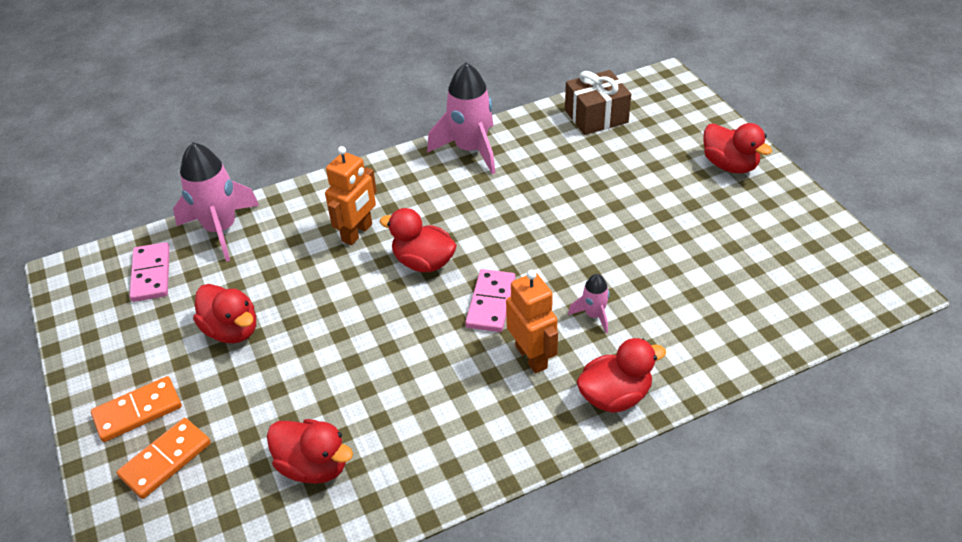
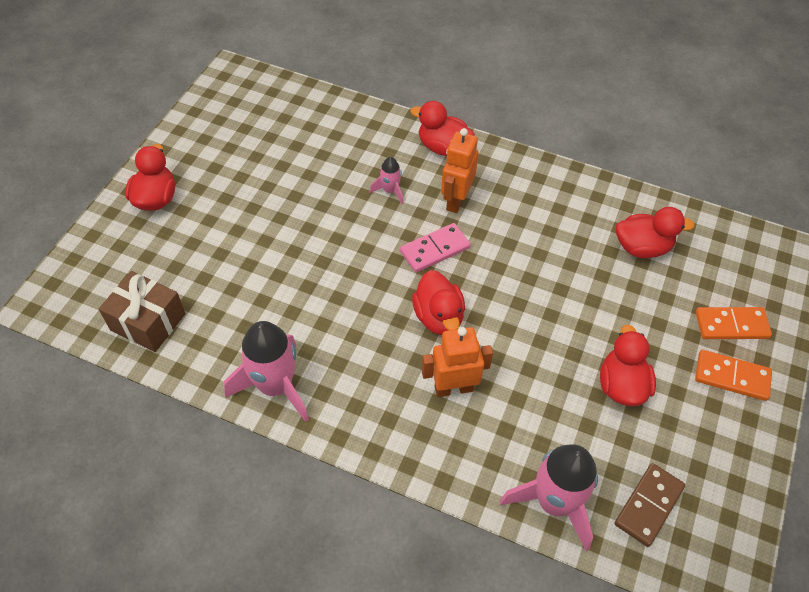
camera: 135 degrees left, 10 degrees up
(151, 274) = (649, 505): pink domino -> brown domino
(314, 466) = (642, 247): red duck -> red duck turned 105 degrees clockwise

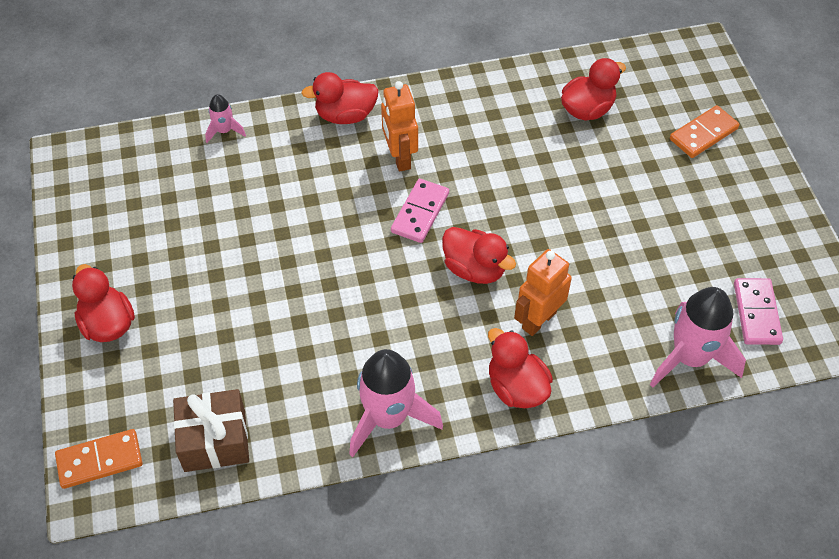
camera: 35 degrees left, 0 degrees up
(390, 191) = (333, 183): pink rocket -> pink rocket (224, 131)
(621, 385) = (663, 233): red duck -> red duck (516, 387)
(649, 505) = (756, 313): brown domino -> pink domino
(731, 376) = (735, 175): orange domino -> orange domino (100, 460)

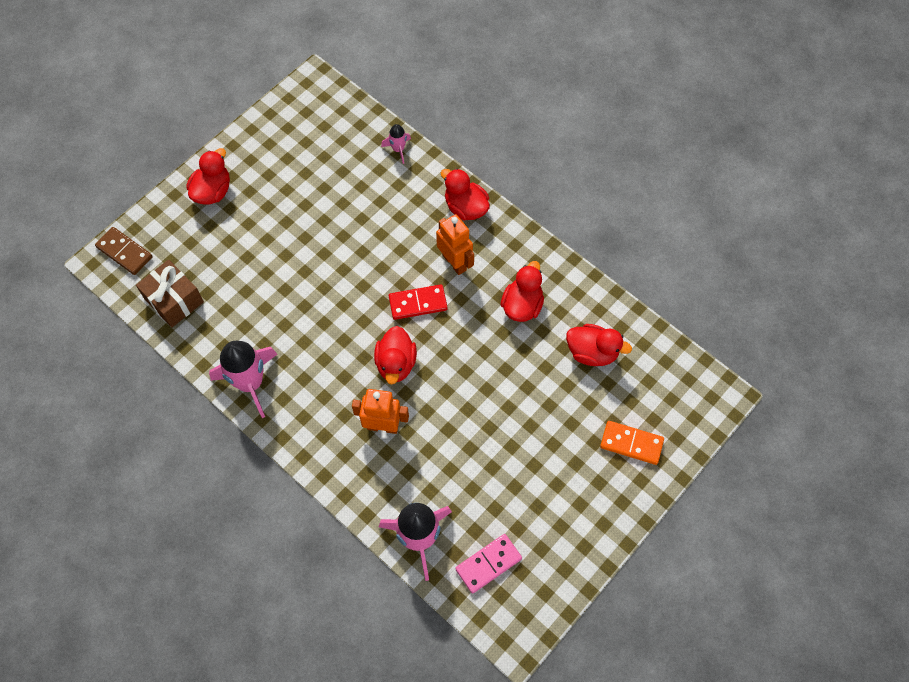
camera: 55 degrees right, 10 degrees up
(100, 460) = (124, 252): orange domino -> brown domino
(399, 157) = (454, 262): orange robot -> orange robot turned 105 degrees clockwise
(420, 212) = (418, 303): pink domino -> red domino
(516, 387) = (321, 443): red duck -> red duck (522, 305)

